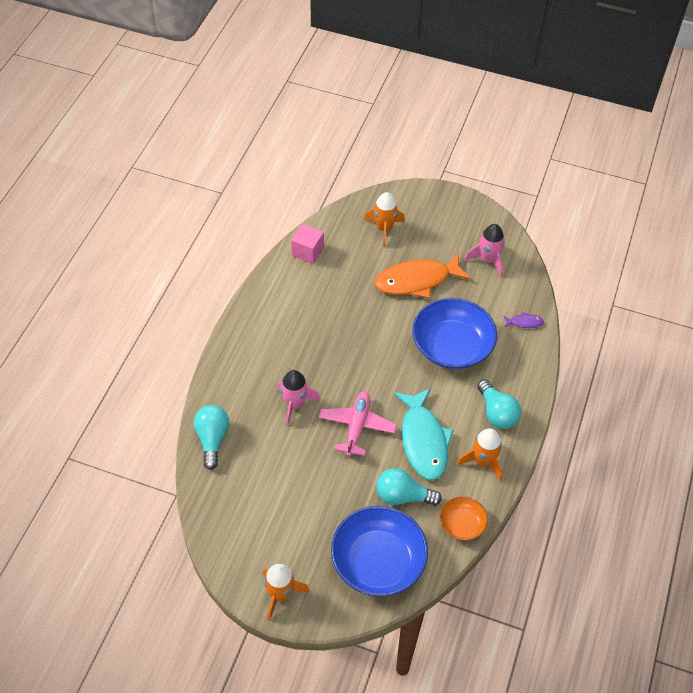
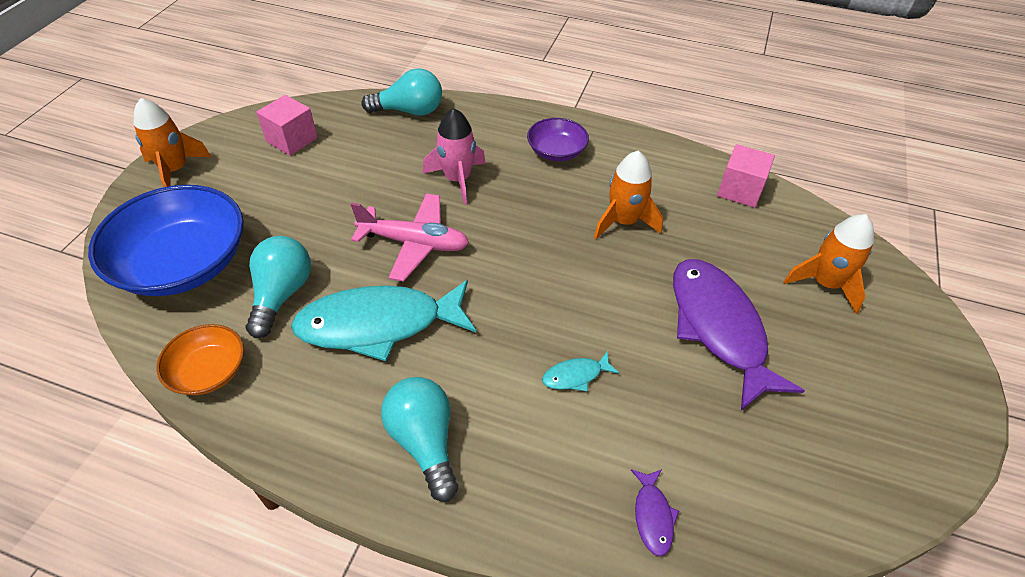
camera: 90 degrees right, 5 degrees down
(245, 518) = (292, 140): none -> pink cube
(266, 345) = (556, 151): none -> purple bowl
(417, 280) = (718, 328): orange fish -> purple fish
(452, 346) = (575, 376): blue bowl -> turquoise fish
(483, 461) = (322, 411): orange rocket -> orange rocket (623, 221)
(488, 260) = (808, 454): pink rocket -> none
(496, 413) = (424, 442): turquoise light bulb -> turquoise light bulb turned 90 degrees clockwise

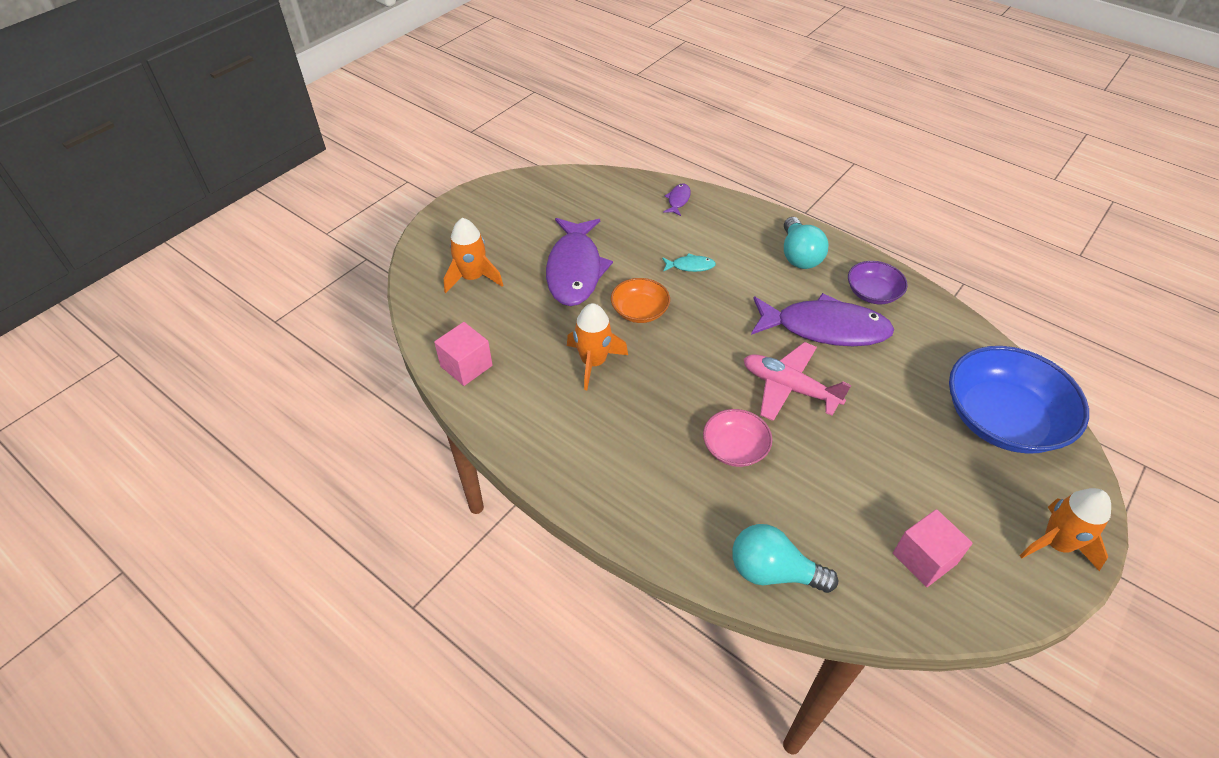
camera: 160 degrees left, 0 degrees up
(209, 371) = (951, 326): orange bowl -> orange bowl (639, 311)
(282, 294) = (905, 369): turquoise light bulb -> none
(379, 324) = (825, 328): turquoise fish -> purple fish
(457, 179) = (735, 448): pink rocket -> pink bowl
(556, 151) = (616, 457): purple bowl -> purple bowl (872, 293)

